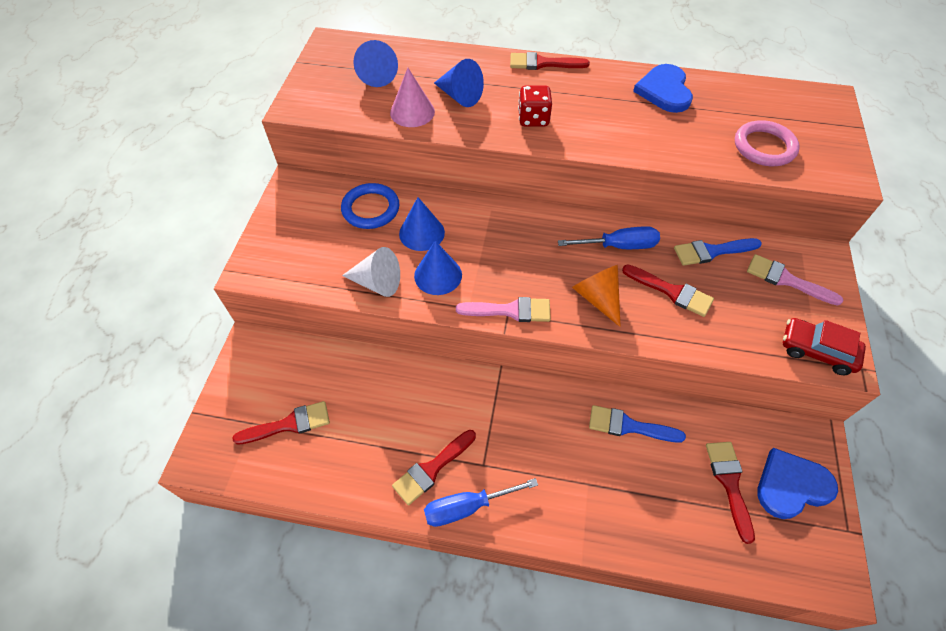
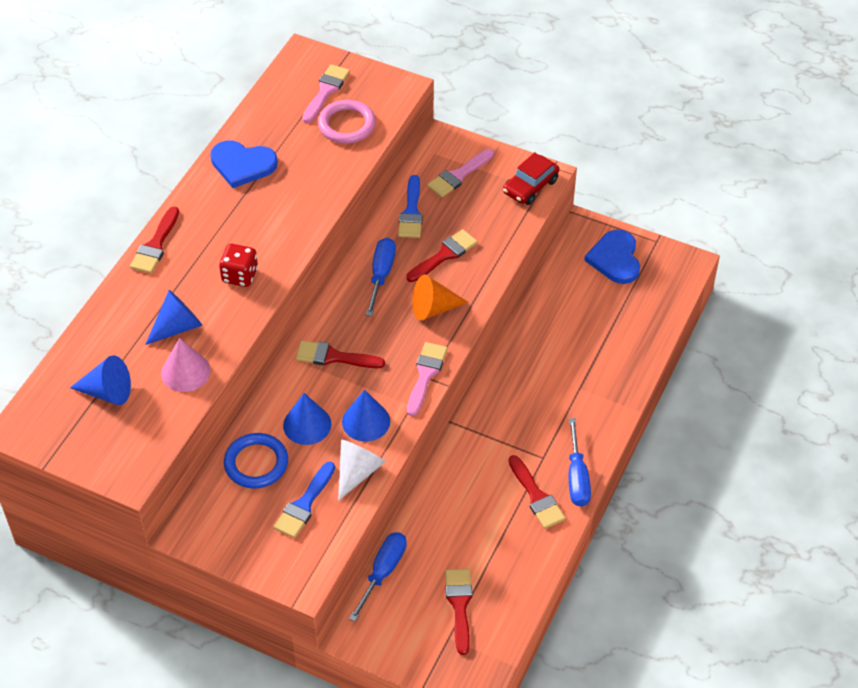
camera: 75 degrees left, 5 degrees down
(317, 351) = (383, 572): none -> blue screwdriver
(628, 426) = (537, 344): blue brush -> blue brush (304, 504)
(729, 483) = (603, 296): red brush -> red brush (334, 357)
(796, 123) = (326, 91): none -> pink brush

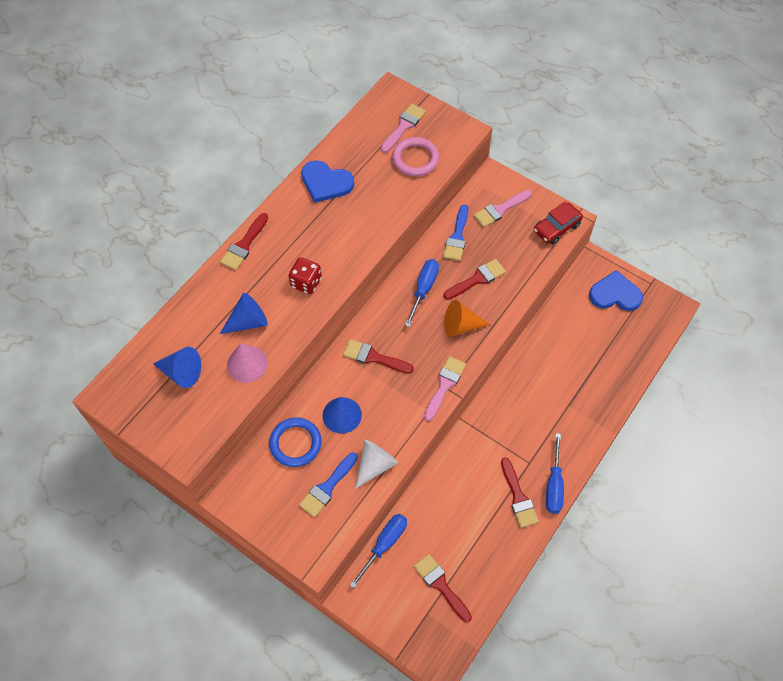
camera: 10 degrees right, 10 degrees up
(366, 421) = (389, 420): blue cone -> none
(459, 605) = (440, 585): red brush -> red brush turned 45 degrees counterclockwise
(615, 259) = (615, 294): blue heart -> blue heart turned 90 degrees clockwise

